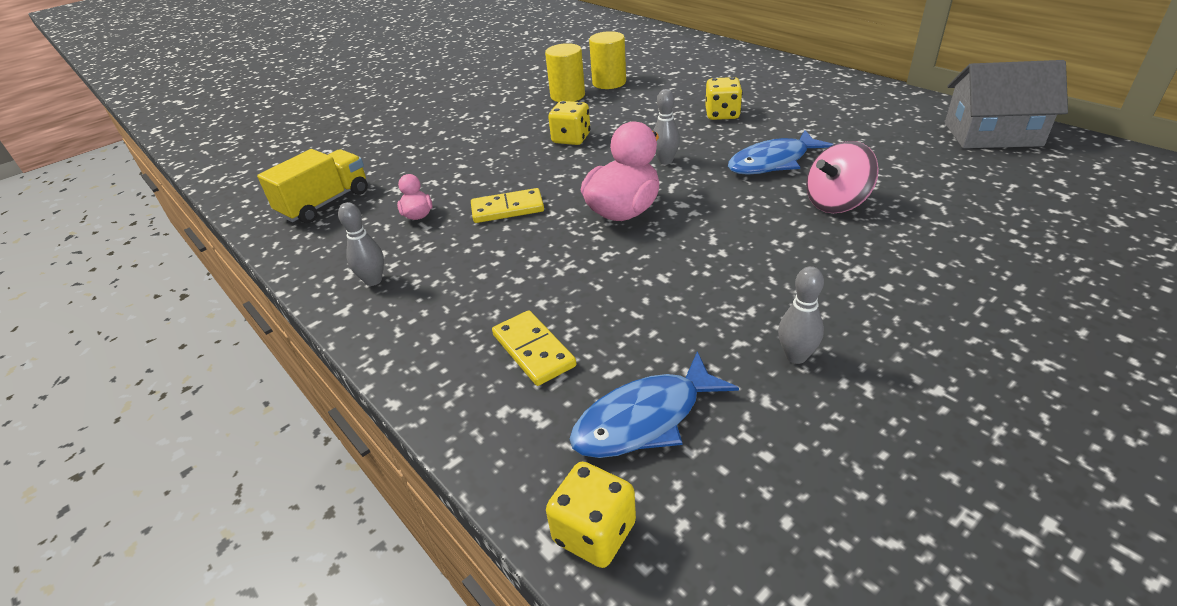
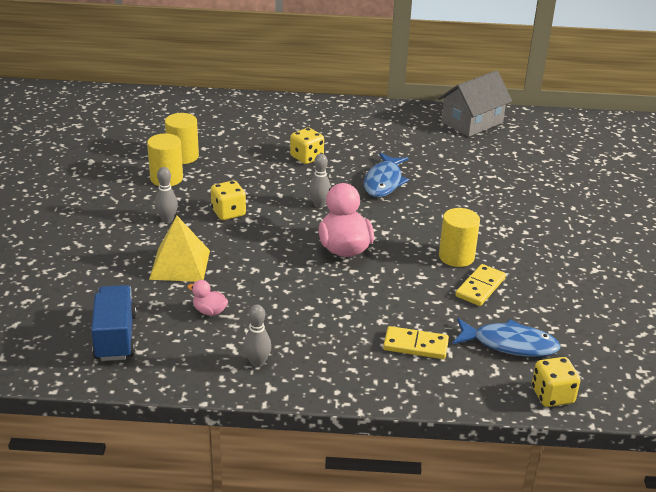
camera: 50 degrees left, 5 degrees down
(325, 203) = (115, 337): yellow truck -> blue truck
(463, 166) = (180, 264): none -> yellow pyramid
(507, 209) = (267, 279): yellow domino -> yellow domino (480, 287)
(645, 419) = (509, 344): blue fish -> blue fish turned 90 degrees counterclockwise
(740, 274) = (456, 256): none -> yellow cylinder
(796, 356) = (530, 283): grey bowling pin -> grey bowling pin (167, 219)
(836, 203) = (449, 195): pink spinning top -> none

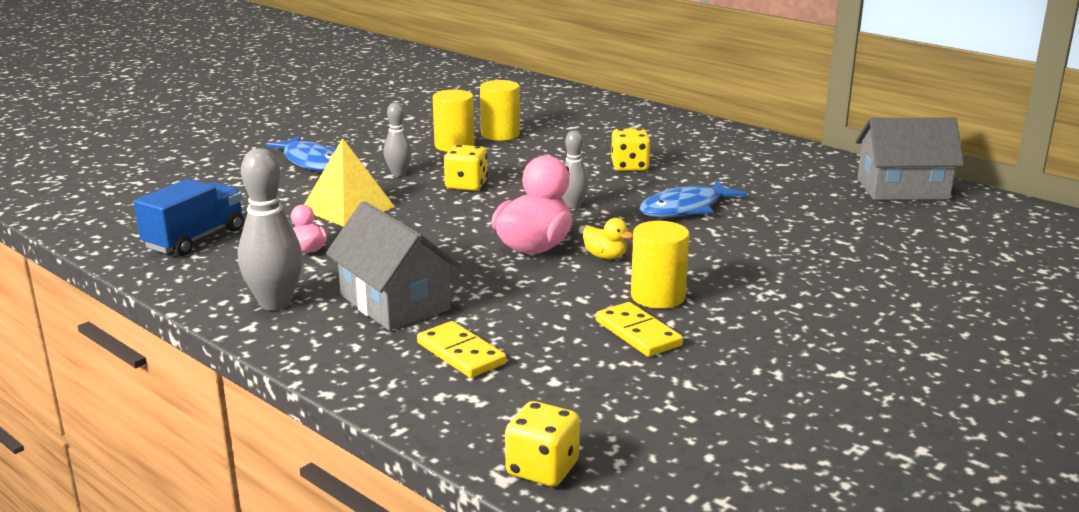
camera: 40 degrees right, 10 degrees down
(257, 362) = (275, 303): grey bowling pin -> grey bowling pin, size x1.70
(327, 327) = (394, 302): none -> grey house
(391, 238) = (605, 256): none -> yellow duck
(480, 287) = (637, 333): yellow domino -> yellow domino turned 75 degrees clockwise
(509, 344) = (578, 398): blue fish -> blue fish (311, 162)

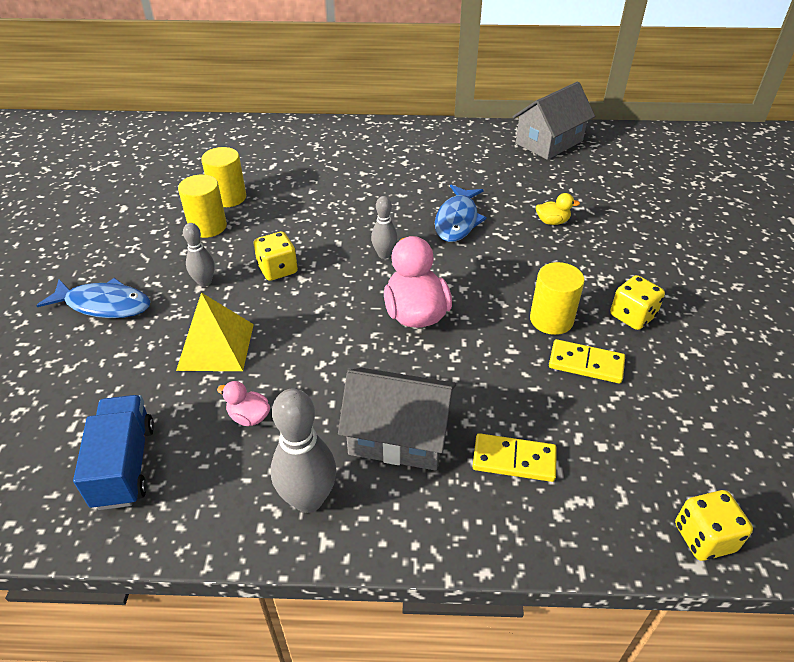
camera: 40 degrees left, 20 degrees up
(605, 256) = (471, 297): yellow duck -> yellow duck (552, 222)
(629, 167) = (368, 193): yellow dice -> yellow dice (632, 316)

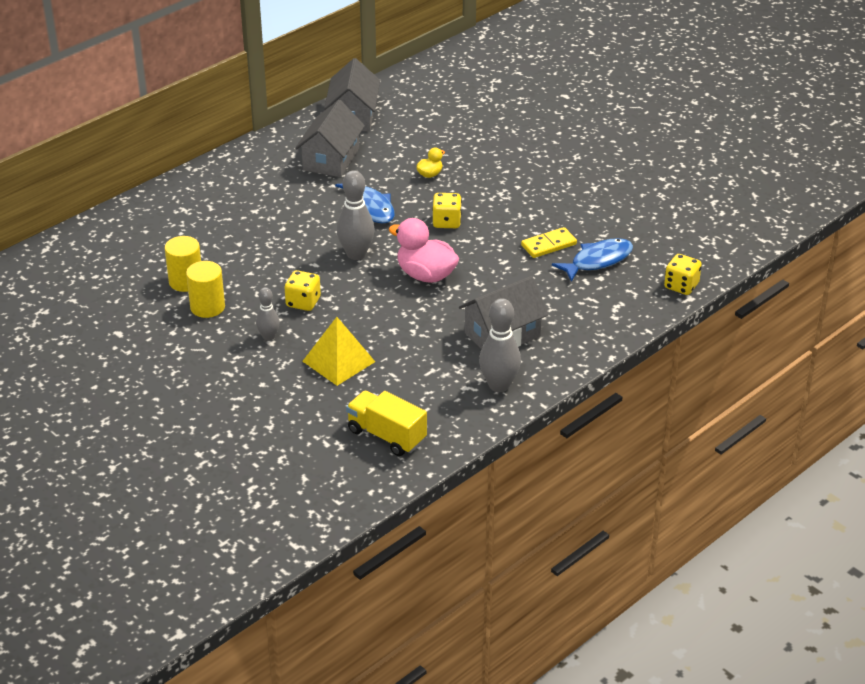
camera: 45 degrees left, 5 degrees down
(104, 305) = (226, 387): blue fish -> blue fish (597, 261)
(125, 465) = (386, 435): blue truck -> yellow truck
(249, 417) = (415, 377): pink duck -> none
(384, 254) = (356, 254): grey bowling pin -> grey bowling pin, size x1.70
(482, 165) = (331, 159): none -> grey house
(514, 460) = (569, 309): yellow domino -> none
(551, 319) = (503, 233): yellow cylinder -> none
(632, 316) = (542, 206): yellow dice -> yellow dice (446, 222)

